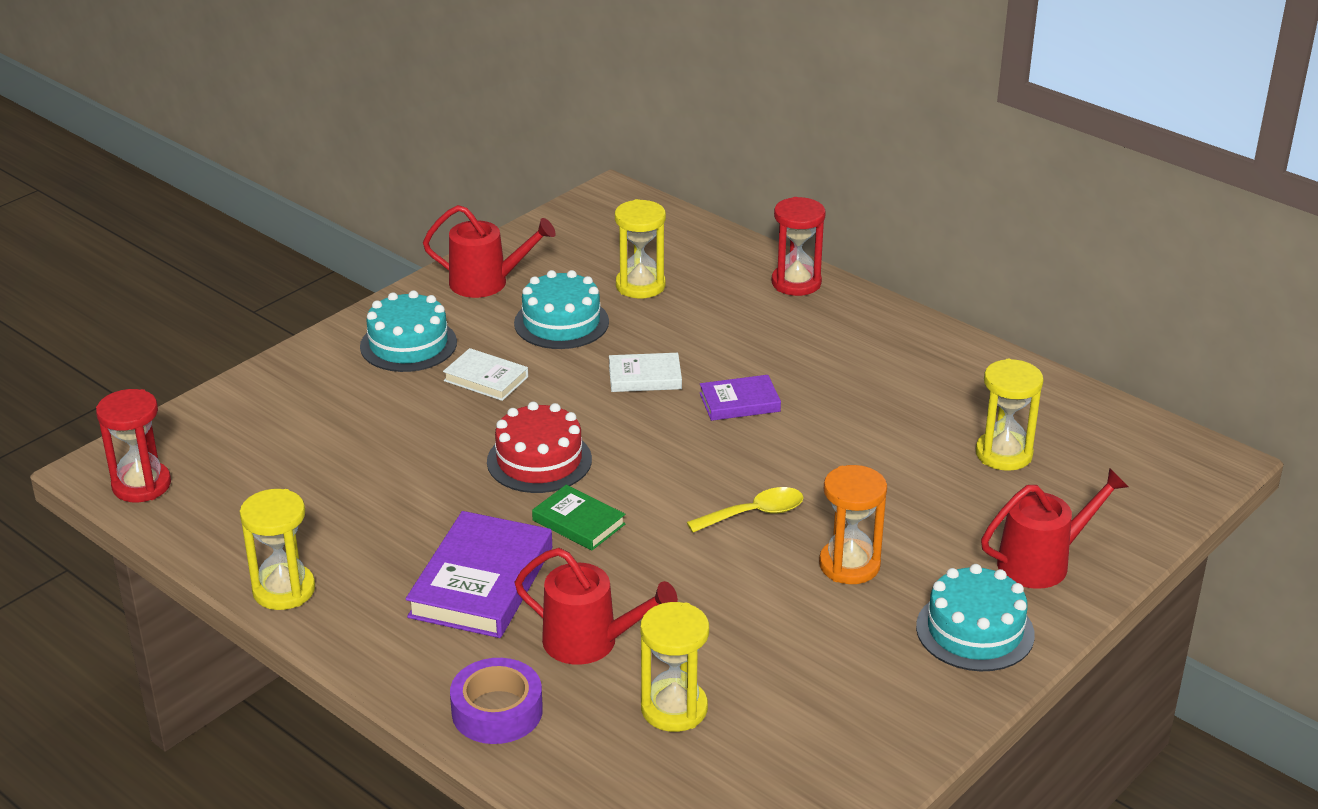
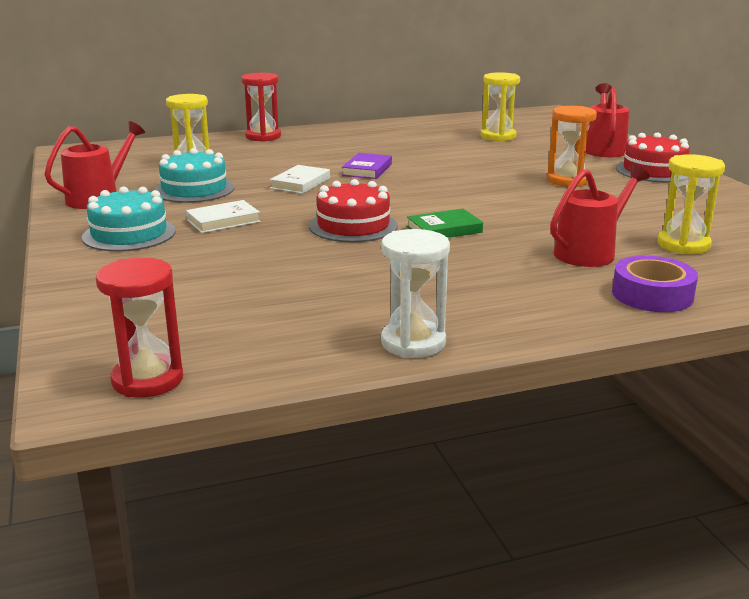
camera: 60 degrees left, 10 degrees down
(284, 590) = (413, 343): yellow hourglass -> white hourglass
(481, 582) = (484, 270): purple book -> none
(754, 513) = (491, 188): yellow spoon -> none
(975, 631) = (654, 171): turquoise cake -> red cake

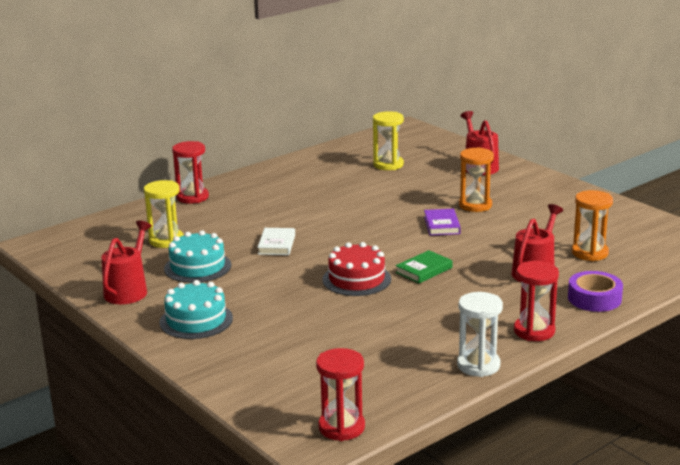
camera: 20 degrees left, 0 degrees up
(223, 221) = (255, 293): white book -> none
(367, 170) = (316, 220): purple book -> purple book (442, 225)
(531, 317) = (534, 331): none -> red hourglass
(654, 171) = (529, 184): red cake -> none
(683, 245) = (590, 253): yellow hourglass -> orange hourglass

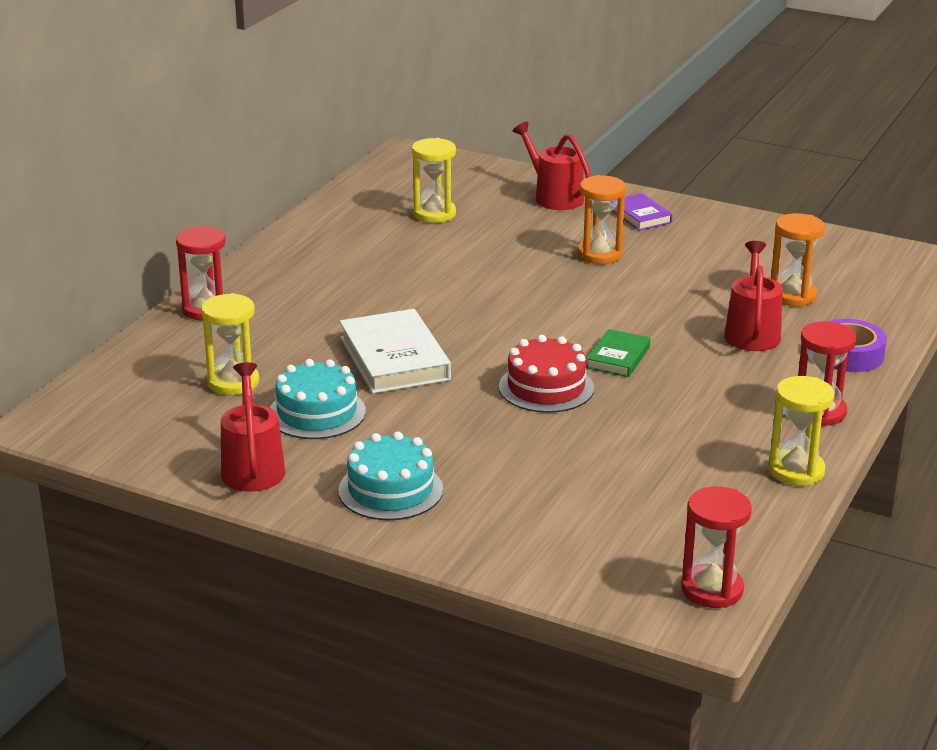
camera: 25 degrees left, 5 degrees up
(277, 244) = (394, 359): white book -> white book, size x1.79
(442, 225) = (583, 290): purple book -> purple book (640, 216)
(478, 365) = (796, 471): white hourglass -> yellow hourglass

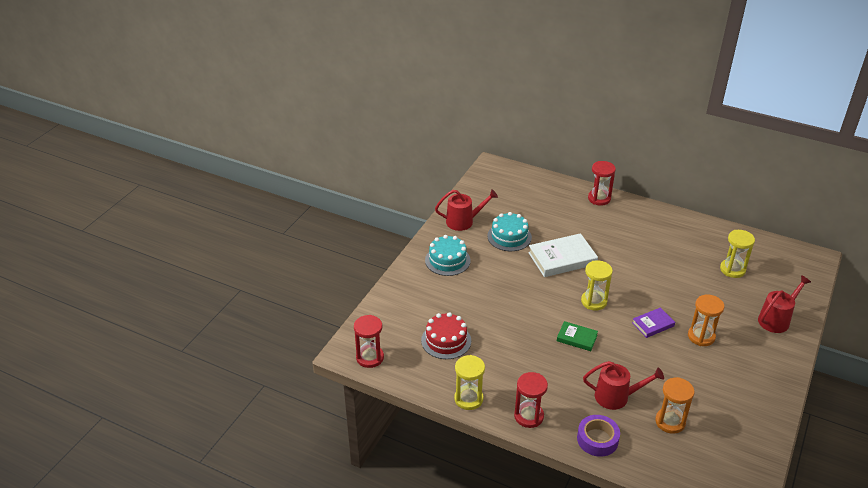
camera: 90 degrees right, 10 degrees up
(233, 382) = (532, 211): yellow hourglass -> yellow hourglass (594, 301)
(546, 387) = (541, 310): red cake -> red cake (446, 340)
(640, 216) = (763, 358): purple book -> purple book (653, 324)

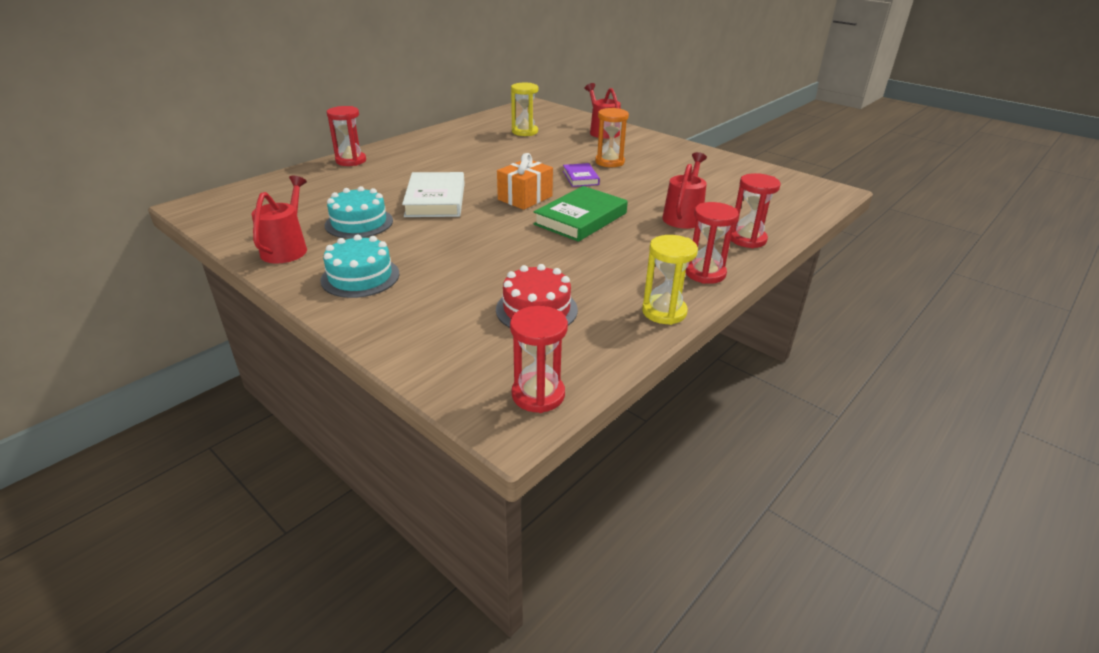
camera: 75 degrees left, 5 degrees down
(577, 338) = (581, 219): green book -> green book, size x1.79
(594, 301) = (525, 198): yellow hourglass -> orange gift
(597, 439) = (747, 239): purple tape -> red hourglass
(670, 422) = (725, 199): orange hourglass -> none

